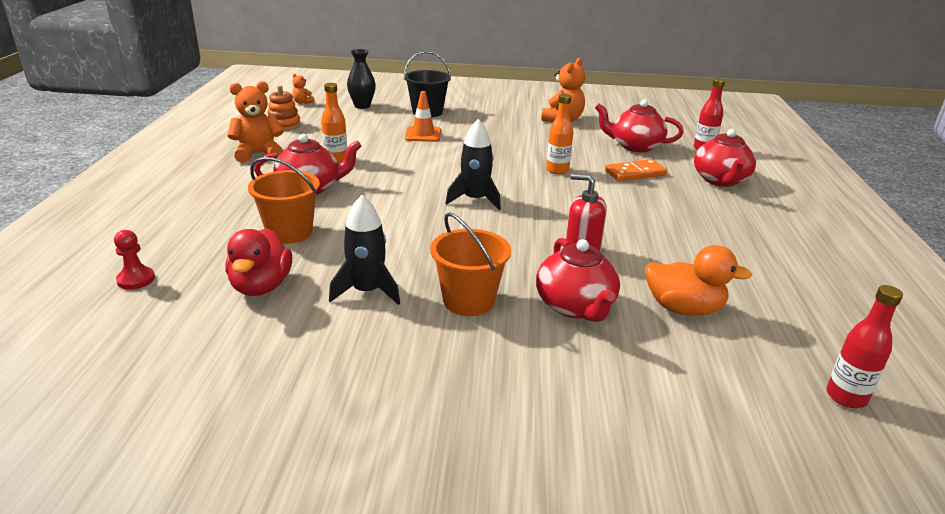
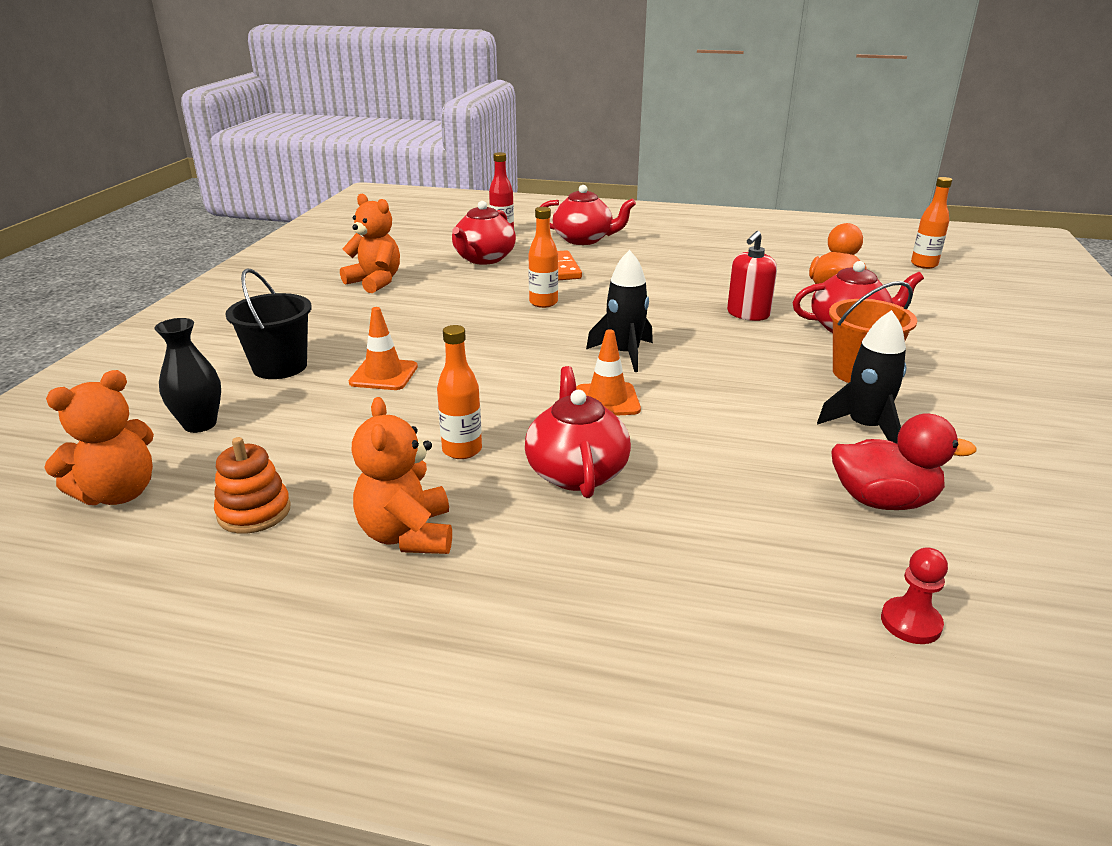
camera: 80 degrees left, 0 degrees up
(289, 232) = (730, 485): orange bucket -> none
(302, 102) = (119, 493): orange teddy bear -> orange teddy bear, size x2.02
(400, 195) = (607, 400): none -> orange traffic cone
(846, 397) = (924, 265): red bottle -> orange bottle

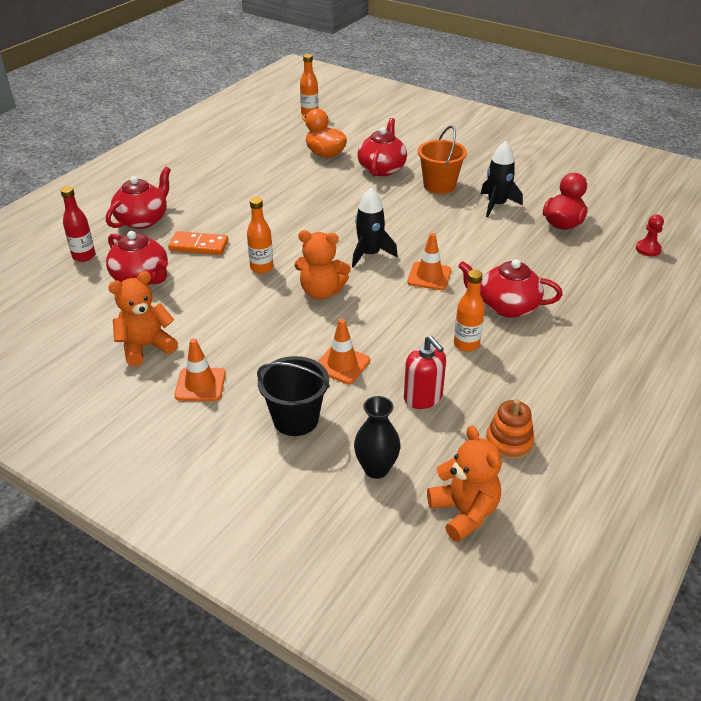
camera: 70 degrees left, 10 degrees up
(325, 314) = (200, 385): none -> orange traffic cone
(407, 535) = (551, 379): orange teddy bear -> orange teddy bear (321, 292)
(748, 314) = (340, 194): red soap dispenser -> red soap dispenser (423, 397)

